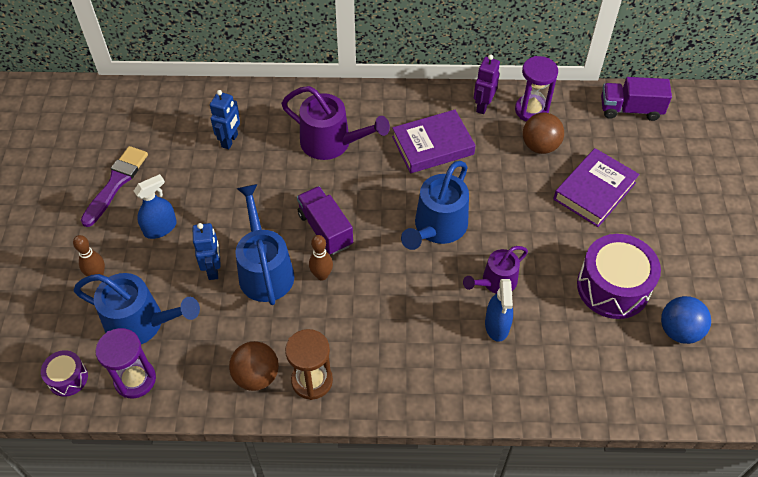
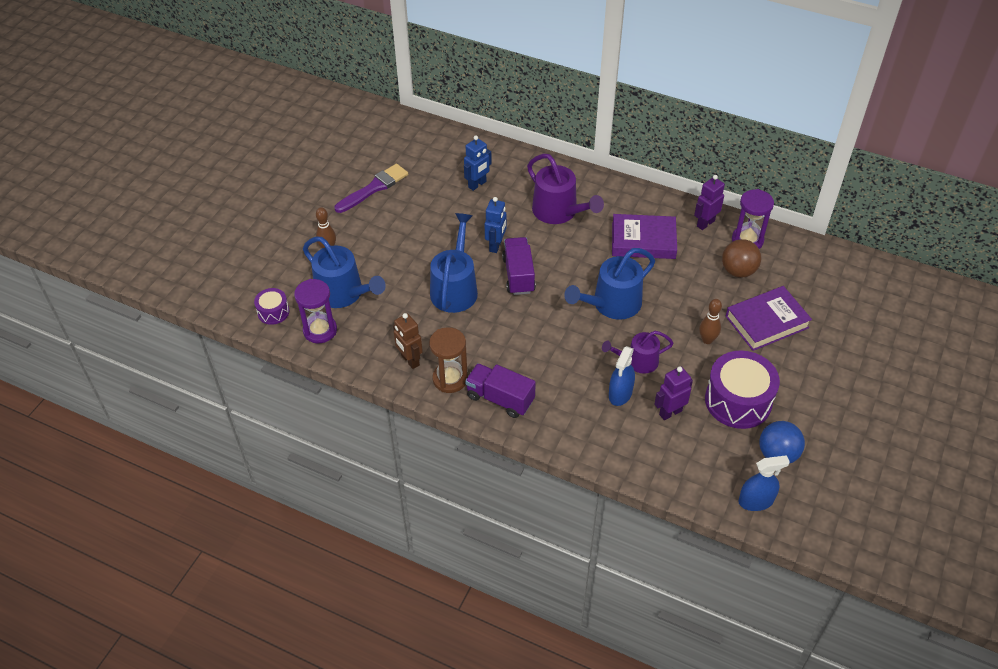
camera: 25 degrees right, 5 degrees down
(160, 228) = (391, 231): blue spray bottle -> blue spray bottle (756, 501)
(213, 269) = (416, 274): blue robot -> blue robot (496, 245)
(256, 376) = (410, 360): brown ball -> brown robot
(322, 275) = (498, 307): brown bowling pin -> brown bowling pin (707, 340)
(556, 326) = (670, 412): none -> purple robot
(630, 109) = (840, 268): purple truck -> purple truck (500, 398)

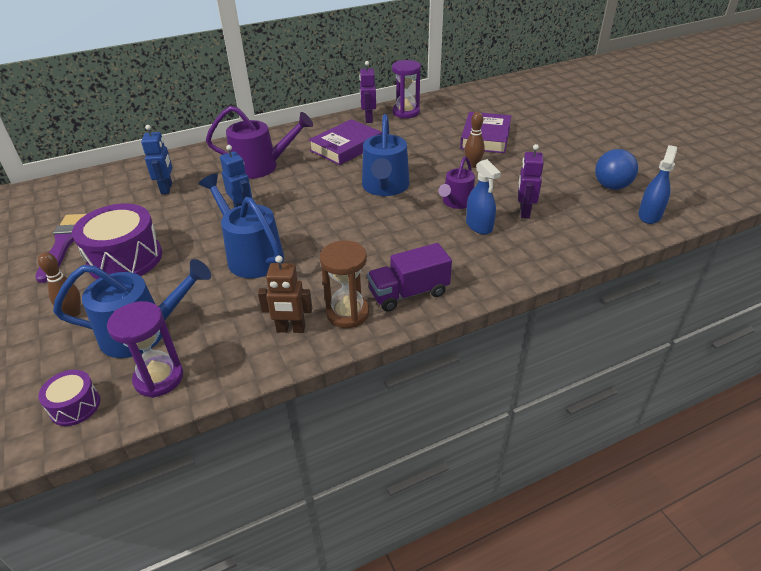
camera: 50 degrees left, 10 degrees down
(518, 275) = (290, 215): purple truck -> none
(738, 271) = (427, 127): brown ball -> none
(738, 401) = (544, 179): purple drum -> purple drum (125, 259)

